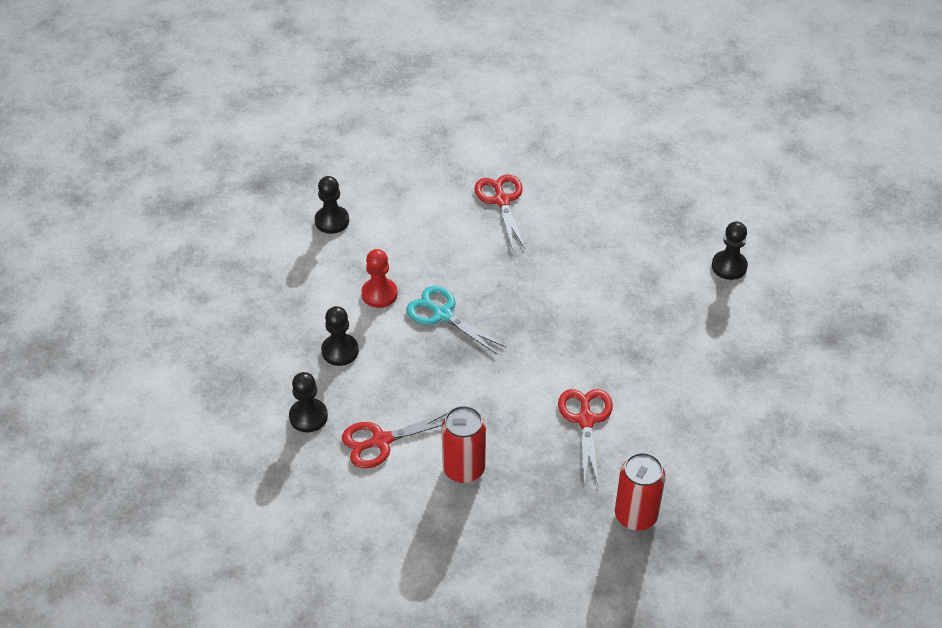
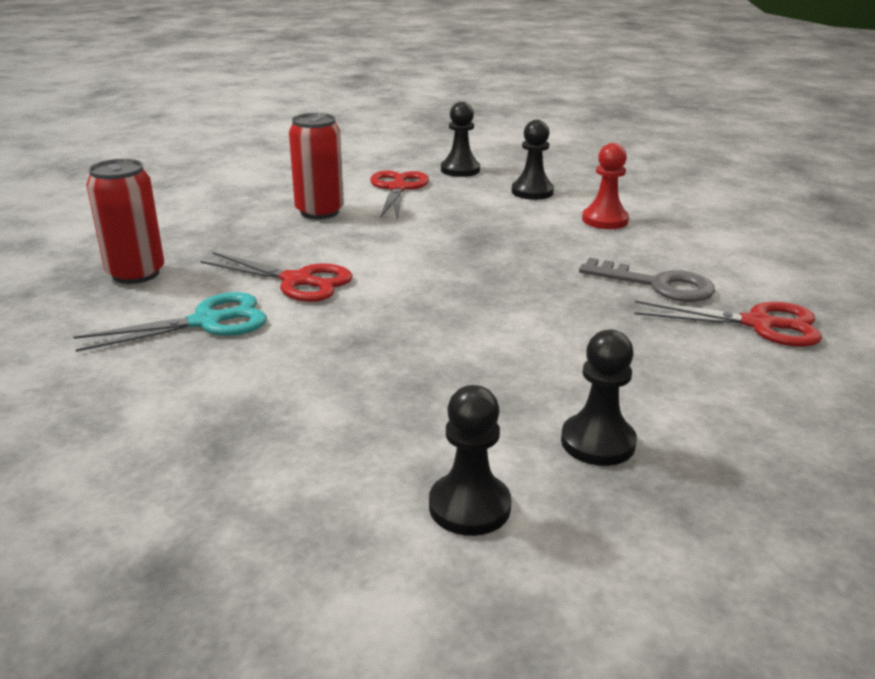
camera: 115 degrees right, 20 degrees down
(332, 221) = (747, 219): black pawn -> black pawn (597, 442)
(442, 314) = (546, 243): turquoise scissors -> turquoise scissors (207, 322)
(476, 248) = (657, 285): none -> grey key

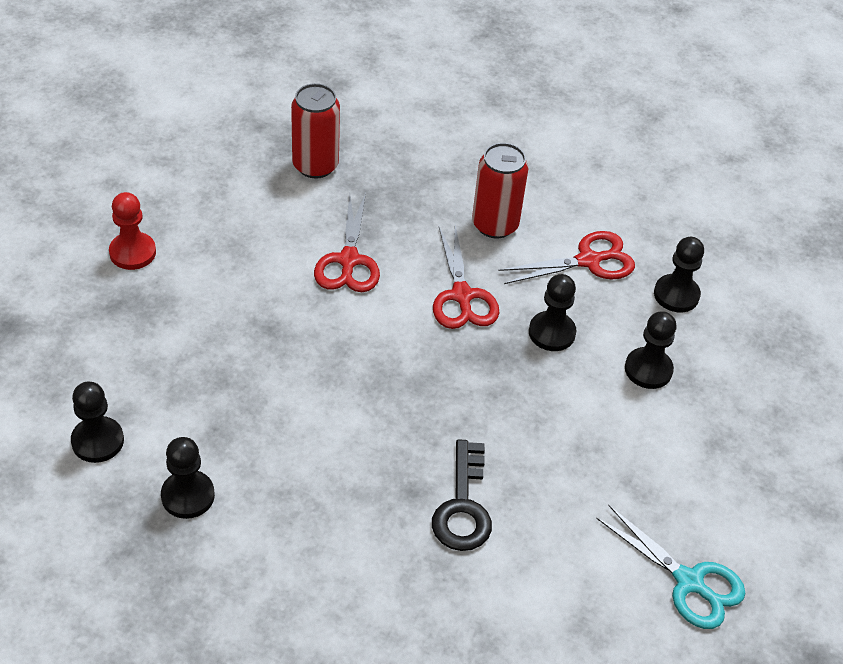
camera: 65 degrees right, 20 degrees up
(207, 322) = (261, 236): turquoise scissors -> turquoise scissors (689, 582)
(469, 215) = (552, 333): none -> black pawn
(605, 220) = (603, 445): red pawn -> red pawn (132, 252)
(657, 285) = (463, 506): grey key -> black key
(759, 324) = (416, 591): red scissors -> red scissors (462, 296)

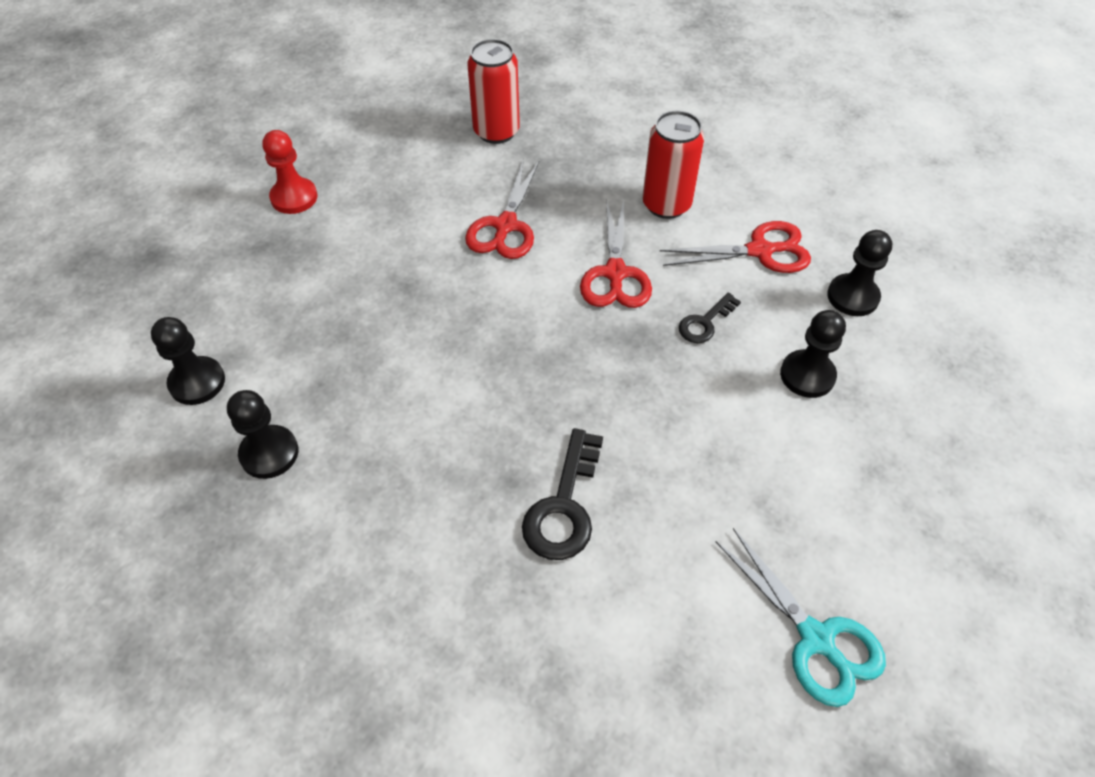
camera: 15 degrees right, 5 degrees up
(552, 333) = (705, 323): black pawn -> black key

